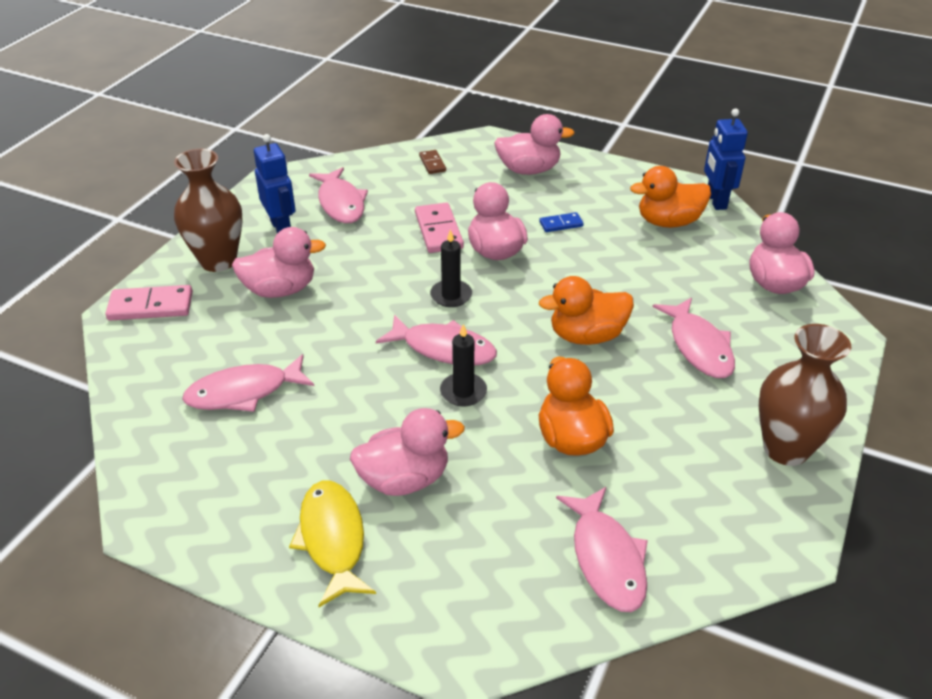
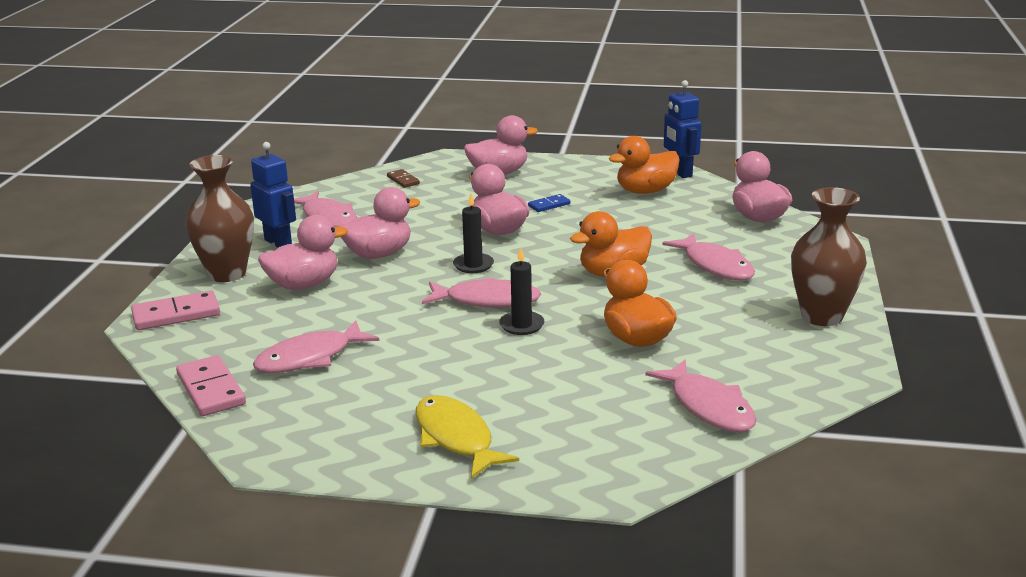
camera: 15 degrees left, 15 degrees down
(404, 479) = (500, 389): pink duck -> pink duck (379, 254)
(439, 231) = (436, 224): pink domino -> pink domino (211, 389)

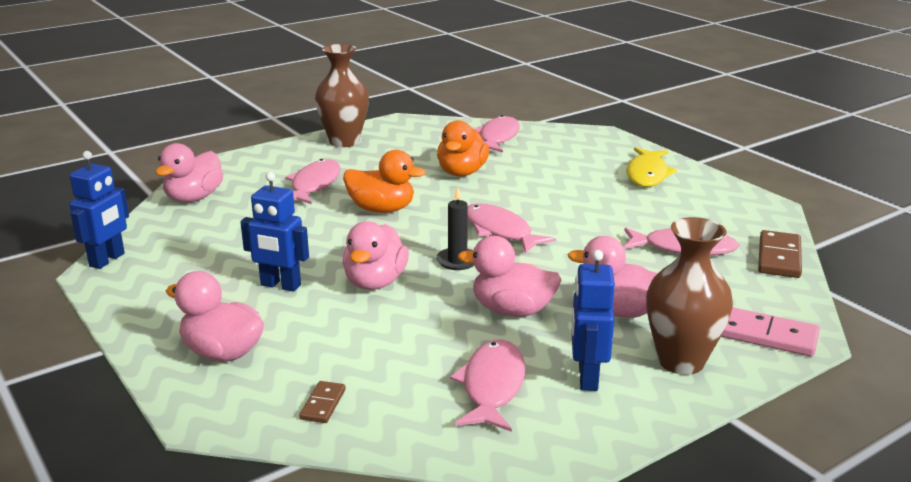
camera: 135 degrees left, 0 degrees up
(211, 389) = (779, 257): pink domino -> brown domino
(521, 325) = (509, 207): black candle -> none
(549, 205) = (280, 285): blue domino -> blue robot
(645, 191) = (183, 257): orange duck -> none

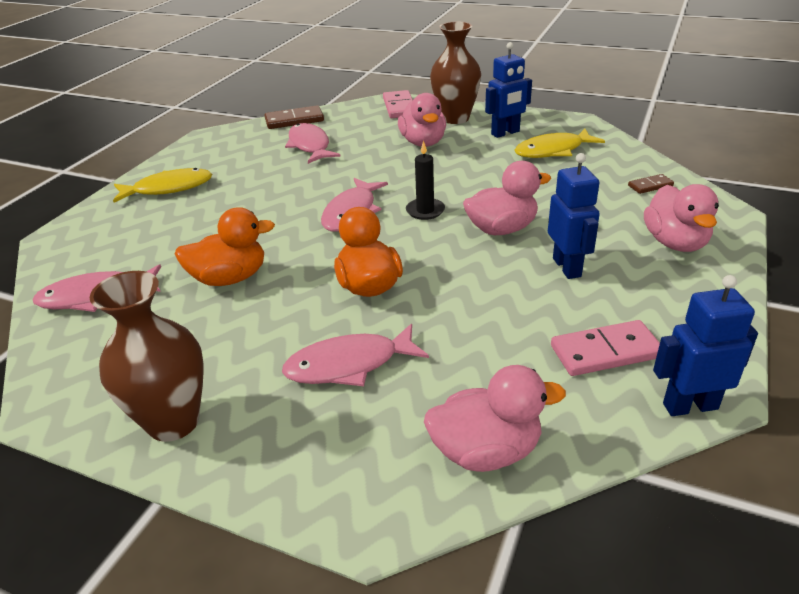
camera: 120 degrees left, 10 degrees up
(185, 257) = (605, 352): none -> pink domino
(492, 386) = (553, 151): pink fish -> yellow fish
(512, 310) = (467, 170): pink duck -> none

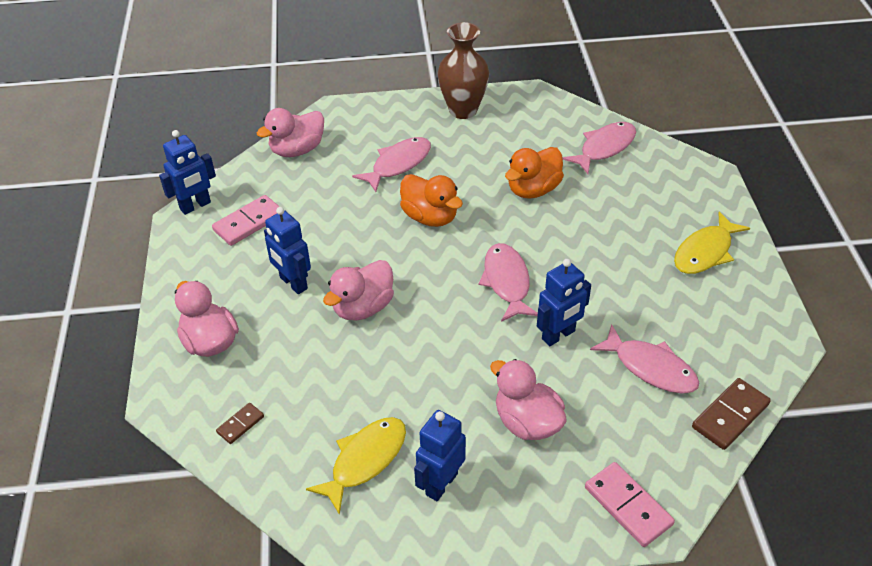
camera: 150 degrees right, 10 degrees up
(350, 173) = (558, 335): none -> blue robot
(425, 211) = (443, 307): black candle -> none
(455, 118) = (528, 501): brown vase -> none

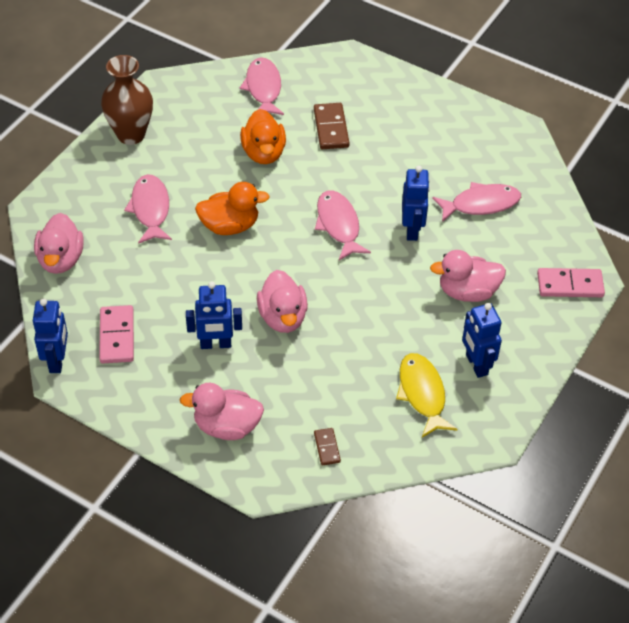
camera: 55 degrees left, 5 degrees up
(507, 282) = (338, 225): pink fish -> pink fish turned 45 degrees clockwise
(705, 252) = (414, 110): yellow fish -> none
(730, 415) = (549, 194): brown domino -> brown domino (331, 128)

